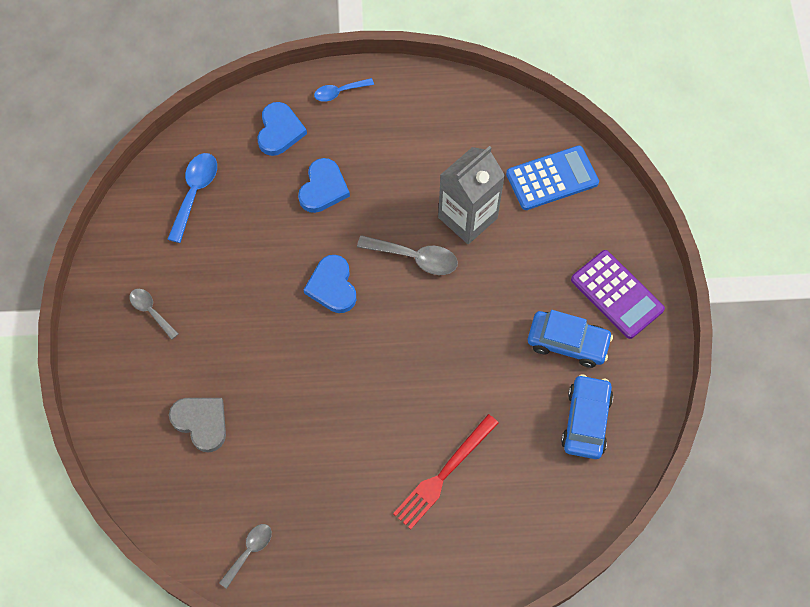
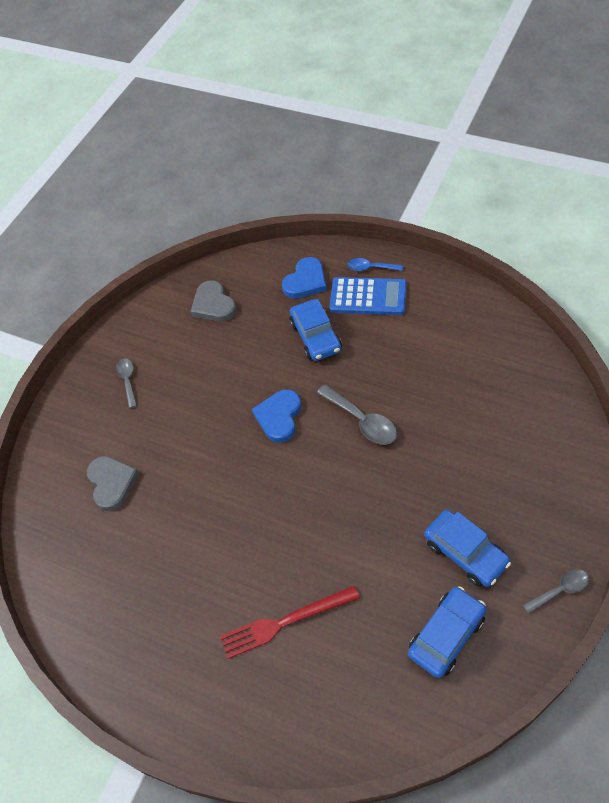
camera: 35 degrees right, 10 degrees down
(195, 193) = (213, 305): blue spoon -> grey heart
(249, 552) = (83, 610): grey spoon -> grey spoon (560, 590)
(323, 188) = (316, 336): blue heart -> blue car
(467, 218) = (427, 405): grey carton -> none
(552, 178) = (524, 400): blue calculator -> blue calculator (368, 297)
(616, 294) = (537, 528): purple calculator -> none

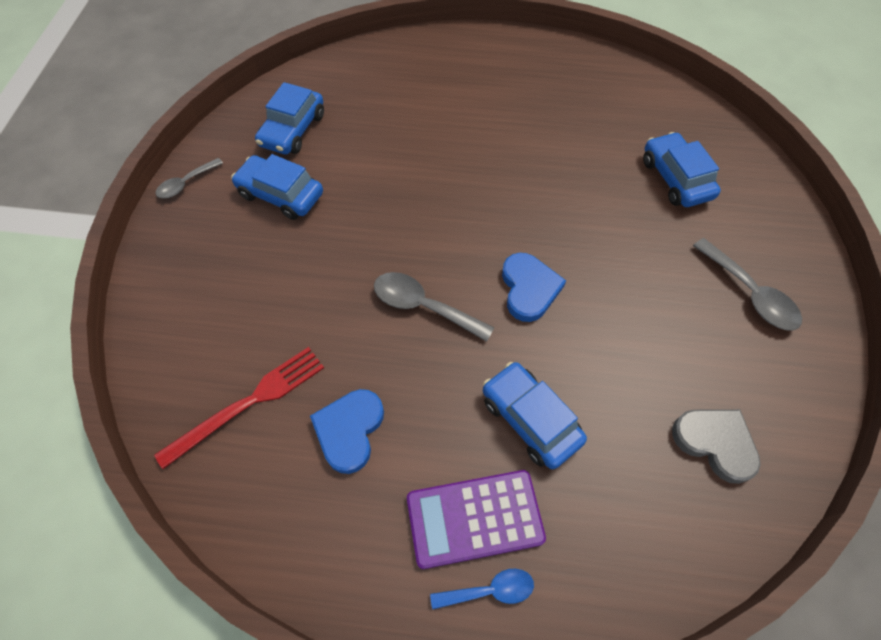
camera: 155 degrees right, 5 degrees up
(112, 483) = (675, 178): grey heart -> blue car
(128, 380) = (749, 293): grey spoon -> grey spoon, size x1.57
(285, 622) = (439, 110): red fork -> red fork (248, 403)
(305, 281) = (591, 529): blue heart -> blue heart (349, 430)
(368, 297) = (474, 518): blue calculator -> purple calculator

